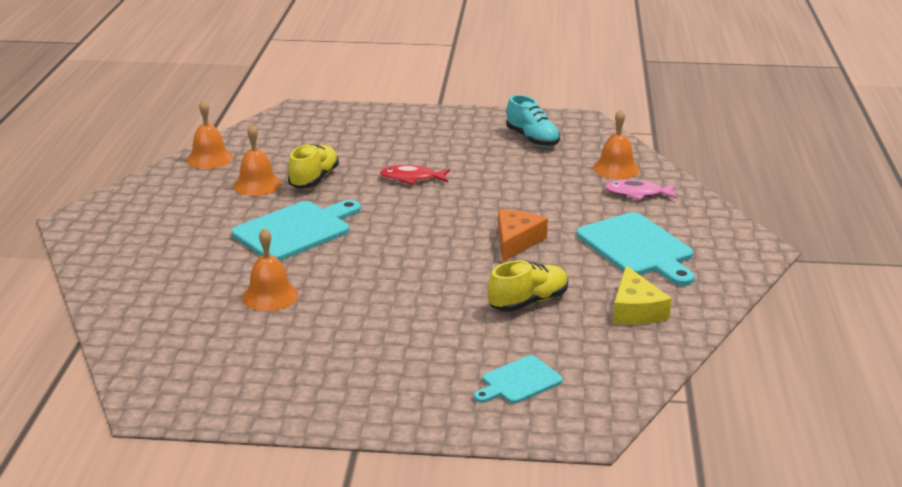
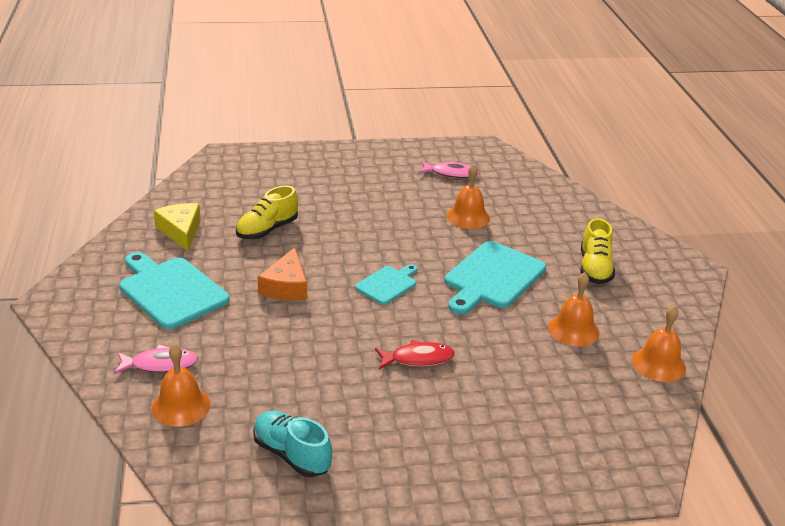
camera: 165 degrees right, 5 degrees up
(243, 361) = (451, 173): none -> pink fish
(314, 179) = (522, 345): yellow shoe -> yellow shoe (594, 269)
(519, 381) = (266, 176): turquoise cutting board -> turquoise cutting board (387, 284)

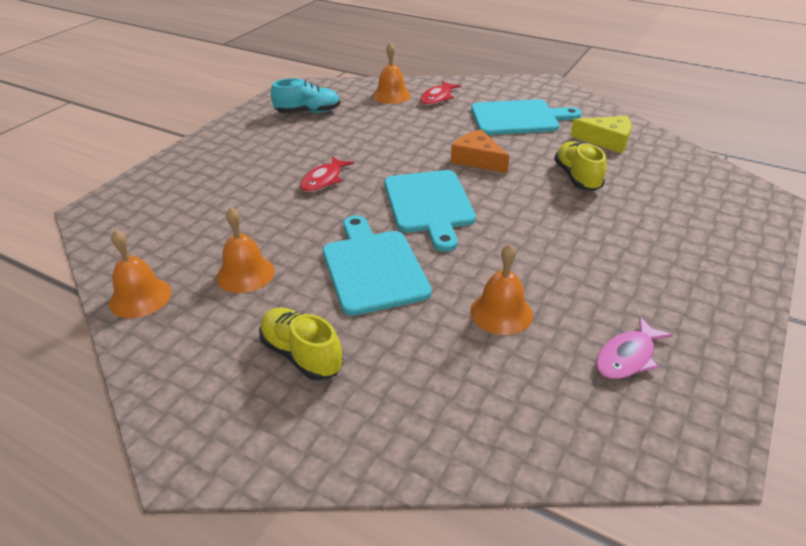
camera: 130 degrees right, 5 degrees up
(160, 364) = (437, 98): pink fish -> red fish
(387, 284) = (429, 205): turquoise cutting board -> turquoise cutting board, size x1.78

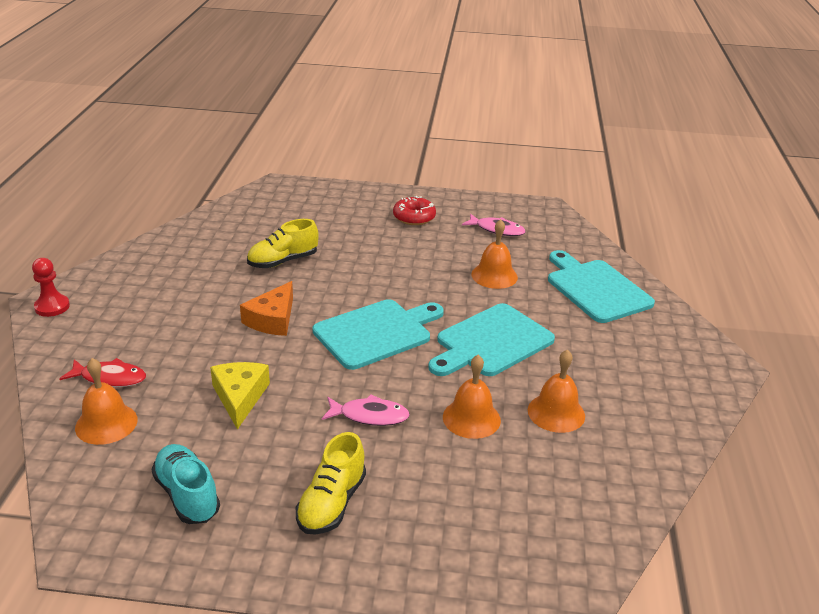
camera: 115 degrees left, 5 degrees down
(140, 297) = (639, 468): orange bell -> orange bell (471, 418)
(301, 355) = (610, 349): yellow shoe -> yellow shoe (331, 503)
(323, 180) = (370, 416): red fish -> pink fish
(518, 118) = (159, 307): turquoise cutting board -> turquoise cutting board (596, 289)
(535, 84) = (52, 307): none -> red pawn
(607, 140) = (200, 251): yellow cheese -> yellow cheese (240, 397)
(673, 285) = (414, 217): none -> red donut

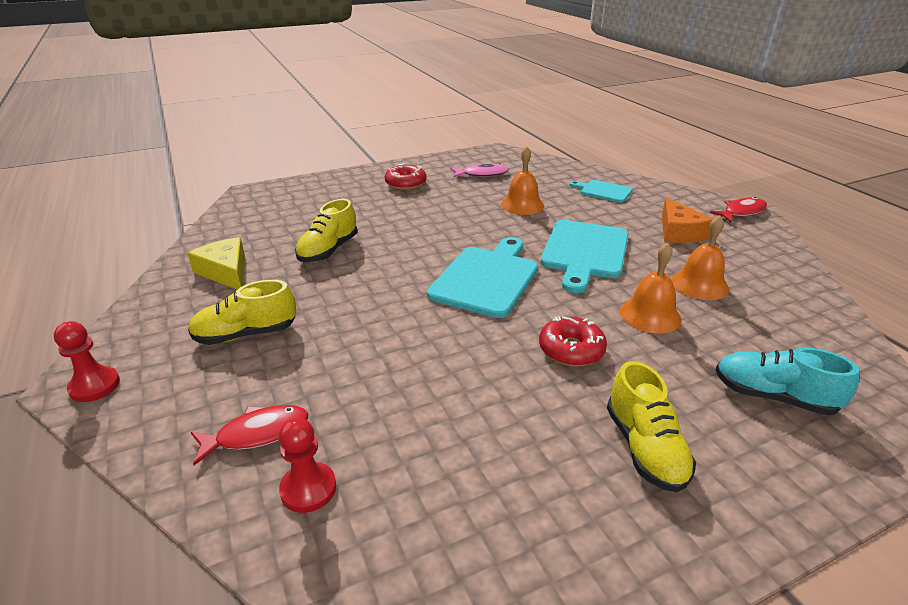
camera: 30 degrees left, 0 degrees up
(106, 423) = (308, 489): orange bell -> red pawn
(164, 308) = (246, 334): none -> yellow shoe
(187, 495) = (498, 522): turquoise shoe -> turquoise shoe (773, 396)
(240, 397) = (430, 387): yellow cheese -> yellow cheese (225, 272)
(272, 319) = (377, 302): orange cheese -> orange cheese (679, 232)
(370, 416) = (571, 350): pink fish -> red donut
(596, 289) = (603, 191): turquoise cutting board -> turquoise cutting board, size x0.56
(716, 364) = (741, 212): none -> red fish

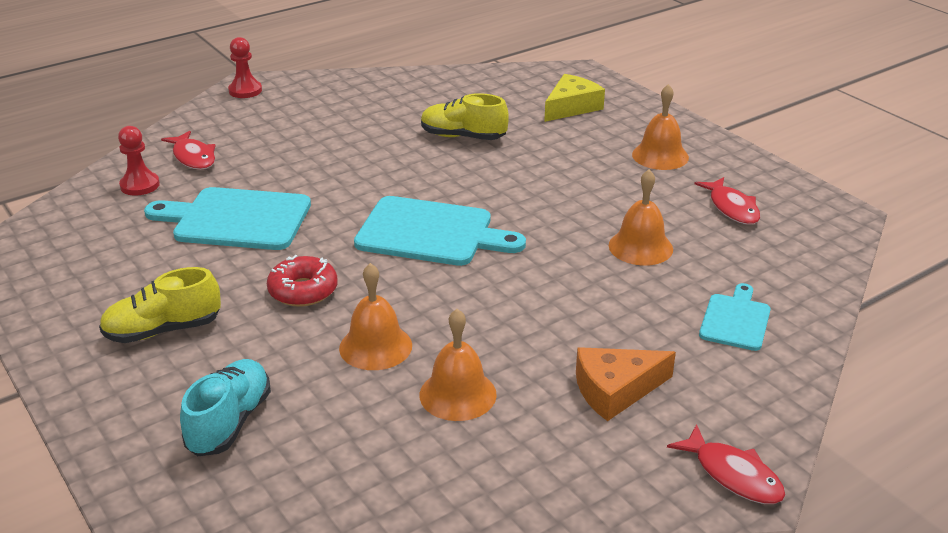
camera: 80 degrees right, 0 degrees up
(225, 272) = (407, 98): yellow cheese -> yellow cheese (571, 107)
(246, 334) = (311, 128): yellow shoe -> none
(405, 183) = (660, 156): red donut -> orange bell
(482, 174) = (732, 208): pink fish -> red fish
(585, 252) = (518, 300): turquoise cutting board -> turquoise cutting board (236, 219)

